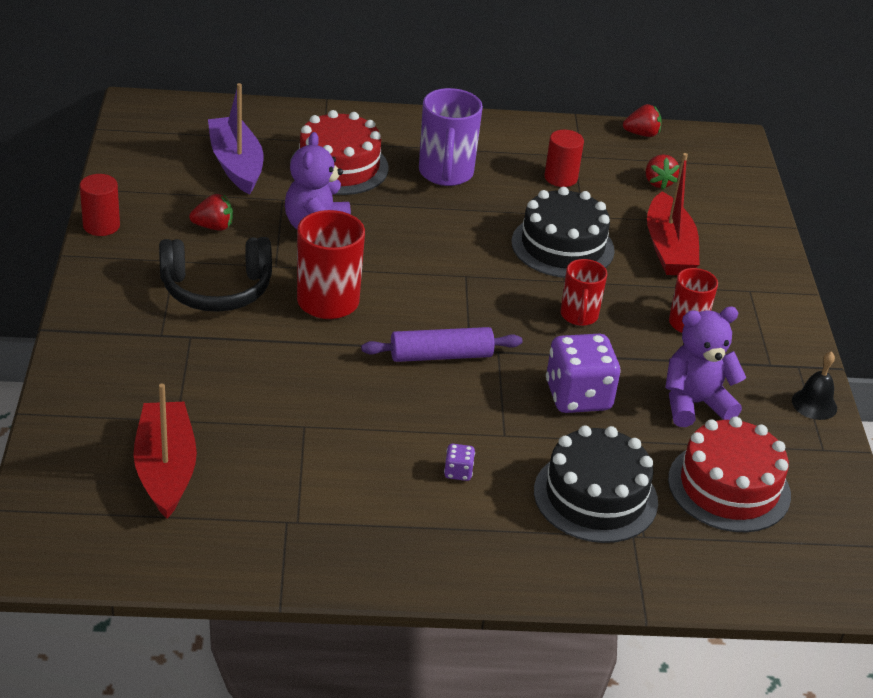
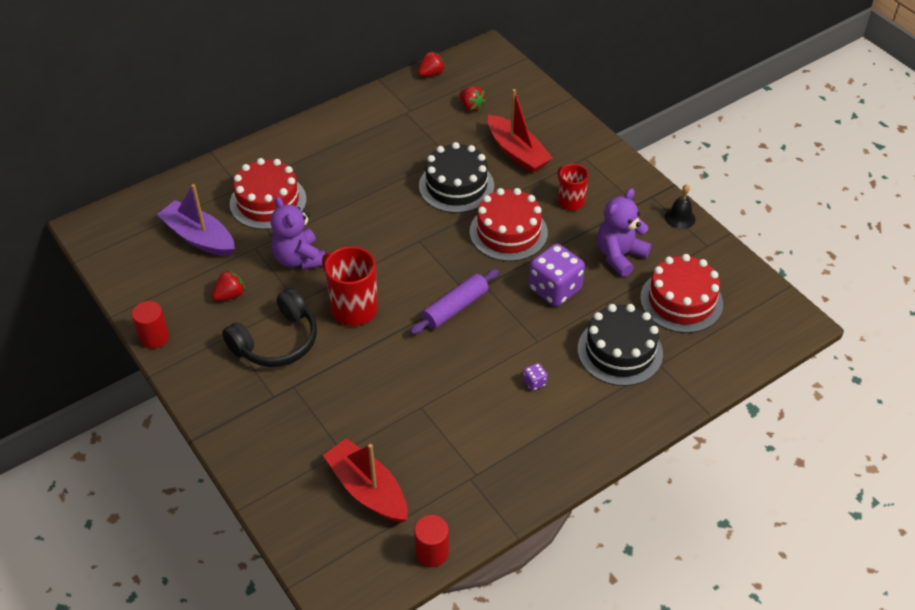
camera: 30 degrees left, 10 degrees up
(445, 174) = (340, 170): purple mug -> none
(560, 178) = (412, 134): red cylinder -> red cylinder (432, 552)
(579, 316) = (508, 232): red mug -> red cake

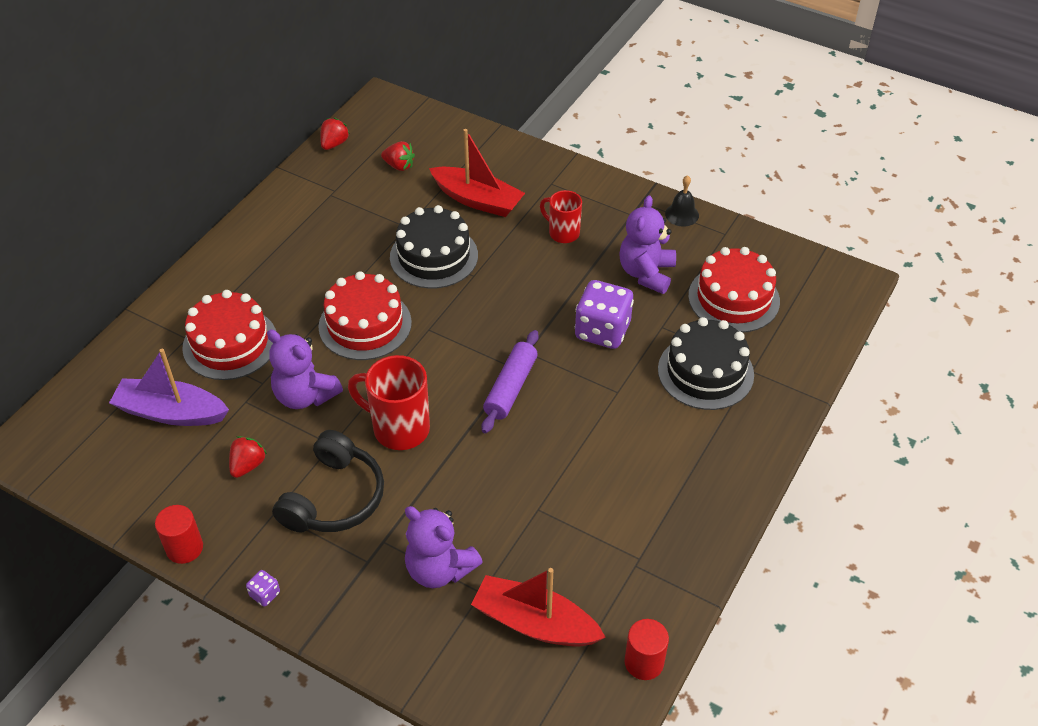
camera: 25 degrees left, 0 degrees up
(321, 422) = (439, 569): none -> purple teddy bear
(508, 232) = (518, 287): red cake -> red cake (365, 324)
(534, 382) = (640, 437): purple dice -> purple dice (265, 594)

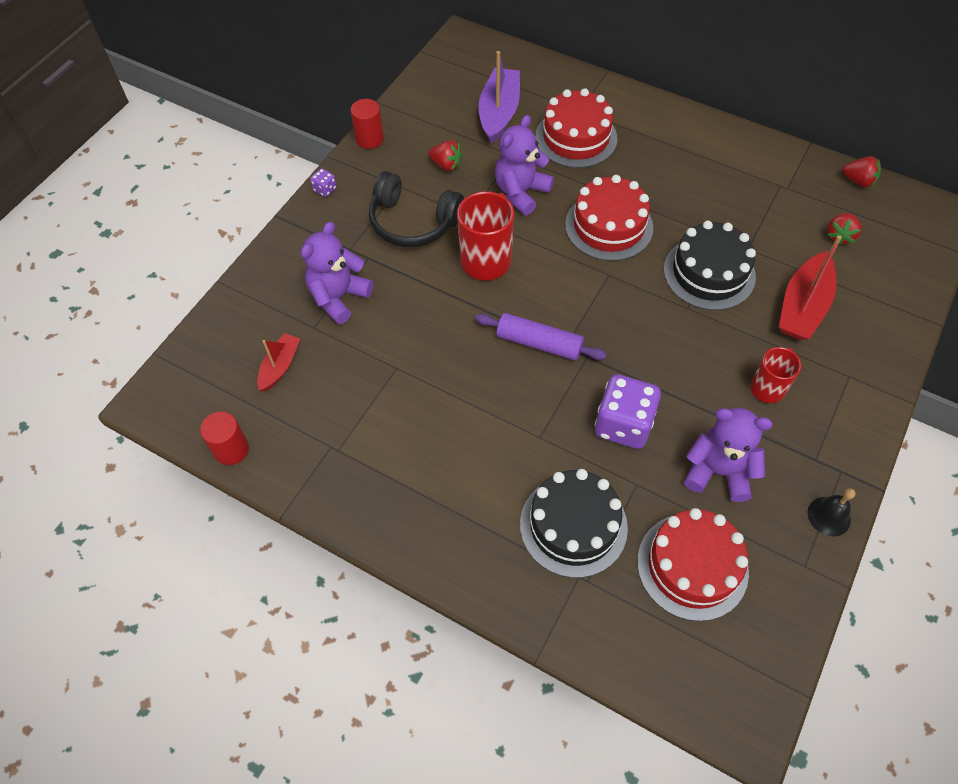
camera: 90 degrees right, 10 degrees up
(534, 623) = (280, 366): red boat -> red boat, size x0.59

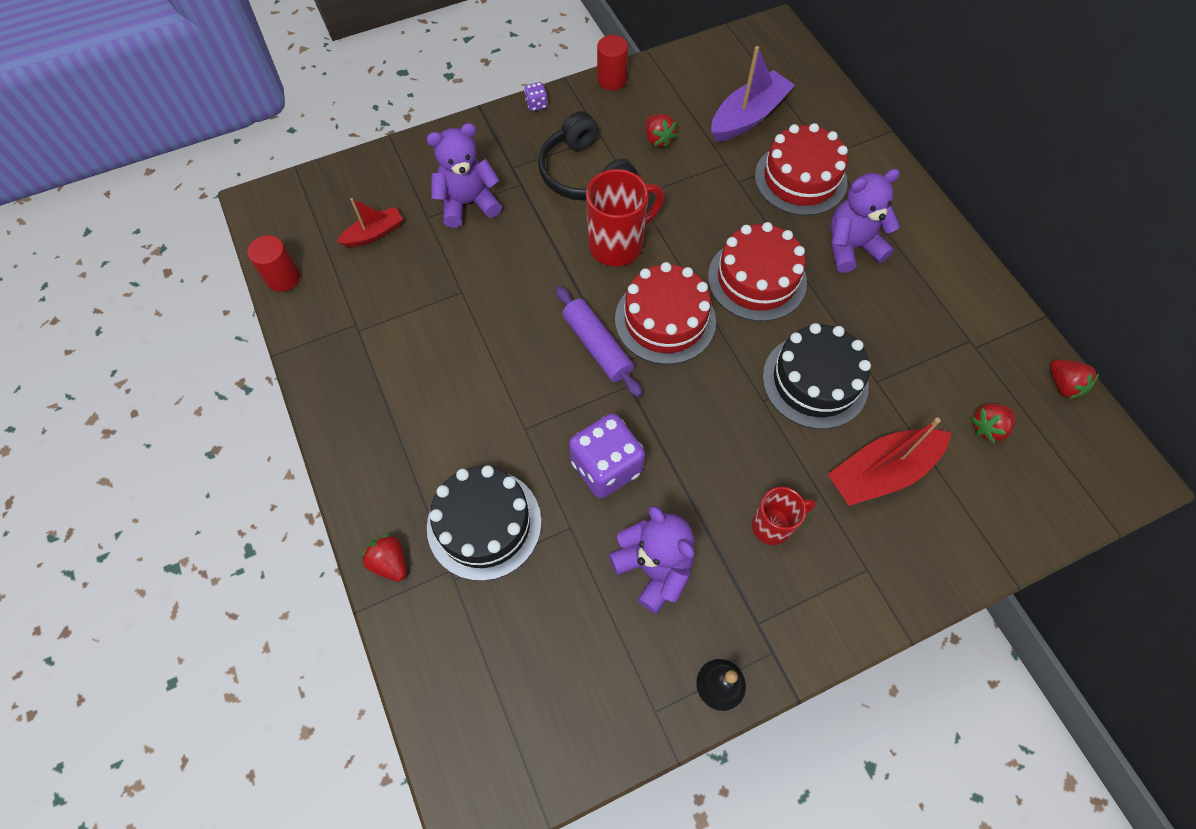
camera: 35 degrees right, 5 degrees up
(521, 192) = (702, 201): purple teddy bear -> purple teddy bear (851, 247)
(529, 604) = (390, 562): none -> red strawberry
(692, 566) = (552, 634): red cake -> red cake (665, 320)

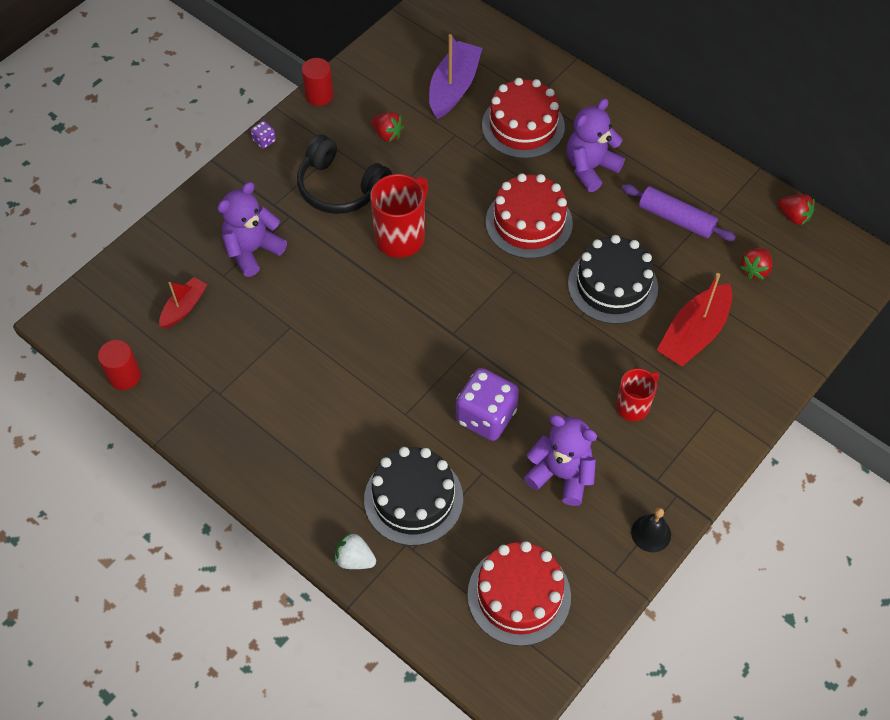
camera: 25 degrees left, 5 degrees down
(390, 562) = (355, 559): red strawberry -> white strawberry
(597, 346) = (429, 326): purple rolling pin -> purple rolling pin (676, 219)
(665, 320) = (472, 284): red cake -> red cake (519, 595)

